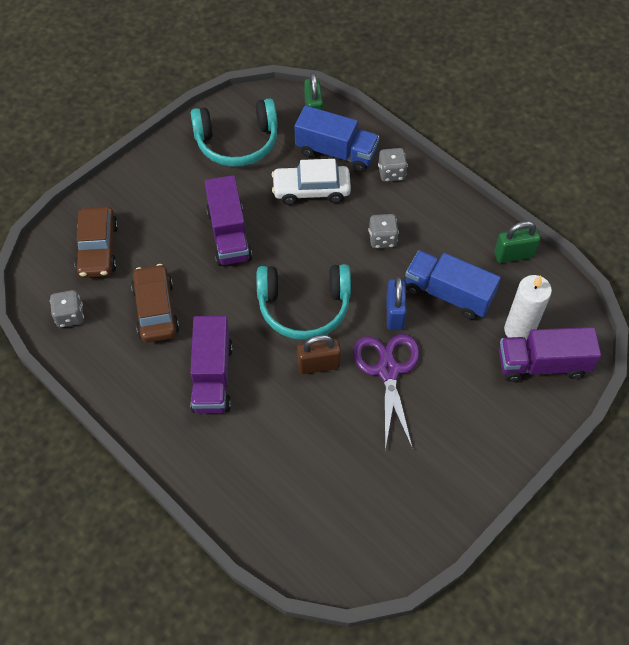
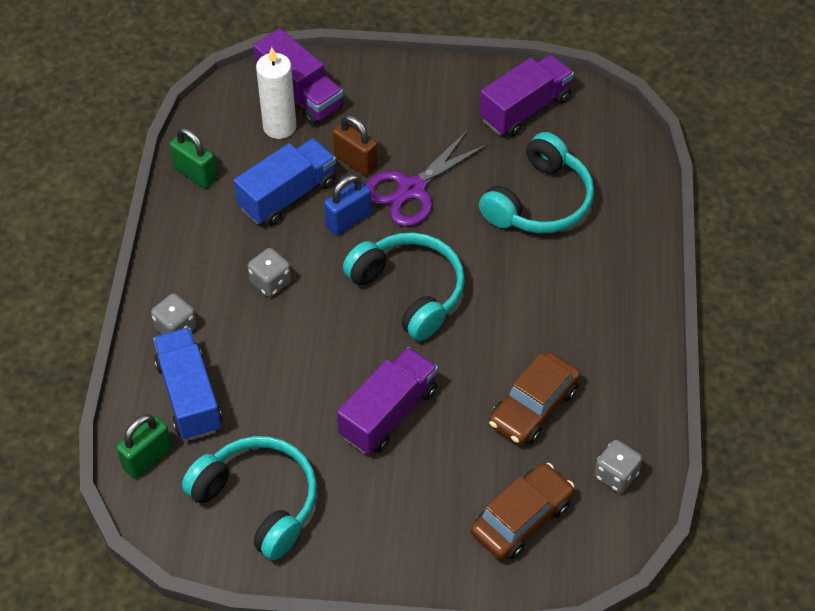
camera: 130 degrees left, 5 degrees down
(212, 376) = (550, 308): purple truck -> purple truck (525, 109)
(304, 443) = (539, 201): none -> turquoise headphones
(311, 190) = (263, 382): white car -> none
(318, 365) = (457, 240): brown padlock -> brown padlock (355, 161)
(448, 294) = (288, 195): blue truck -> blue truck turned 120 degrees counterclockwise

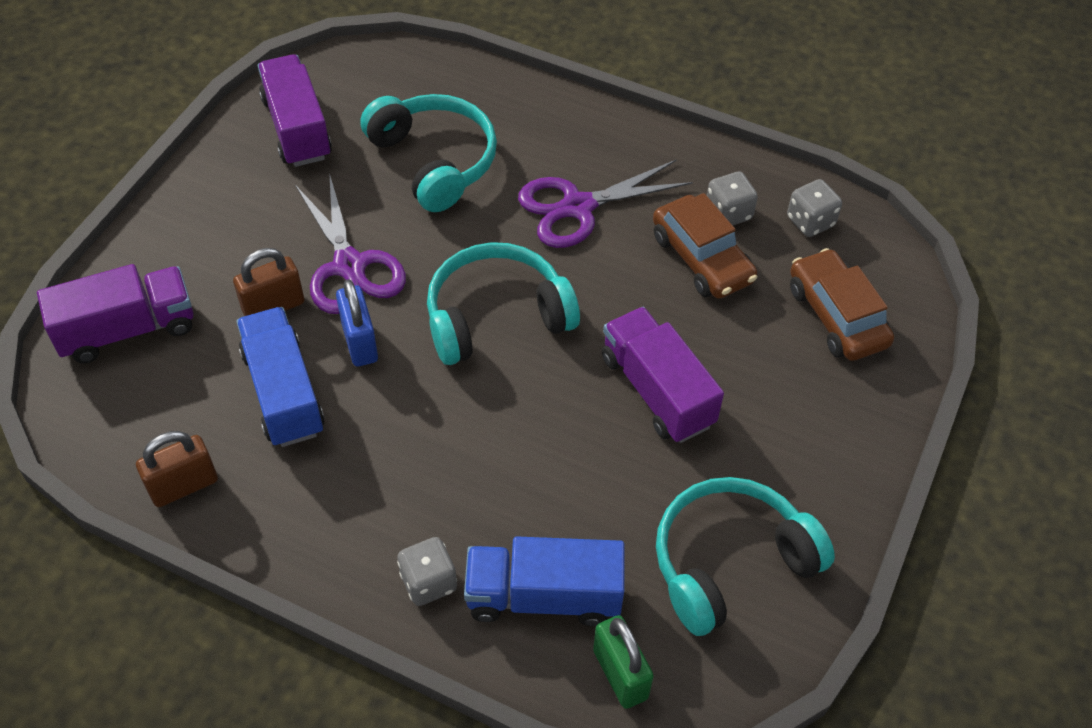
camera: 70 degrees left, 0 degrees up
(195, 174) = (184, 486): green padlock -> brown padlock
(270, 282) = (410, 452): grey dice -> grey dice (728, 213)
(279, 127) = (166, 367): white candle -> none
(542, 308) = (578, 207): none -> purple scissors

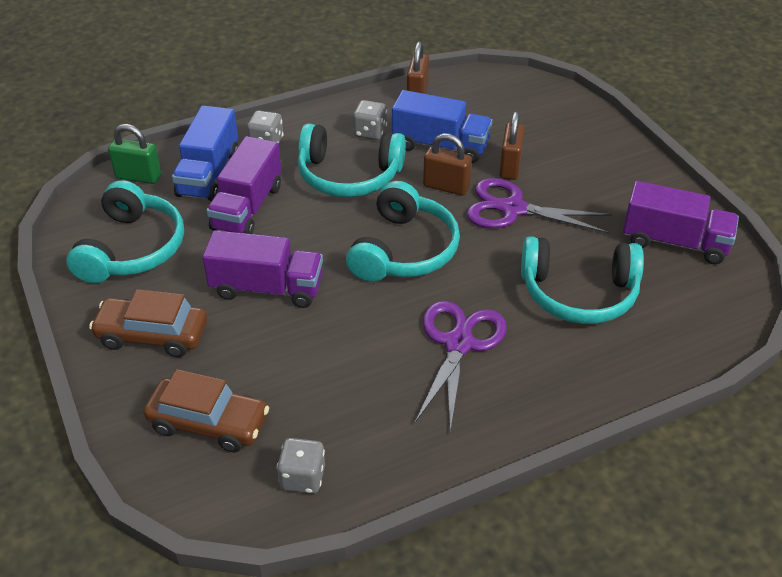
camera: 130 degrees right, 10 degrees down
(127, 330) = (546, 112): purple truck -> purple truck (247, 207)
(360, 342) = (446, 187): blue padlock -> brown padlock
(417, 445) = (349, 175): none -> turquoise headphones
(543, 596) = (209, 174): blue truck -> blue truck turned 150 degrees clockwise
(702, 258) = (340, 382): brown car -> brown car (152, 335)
(728, 213) = (365, 429): grey dice -> grey dice (370, 132)

